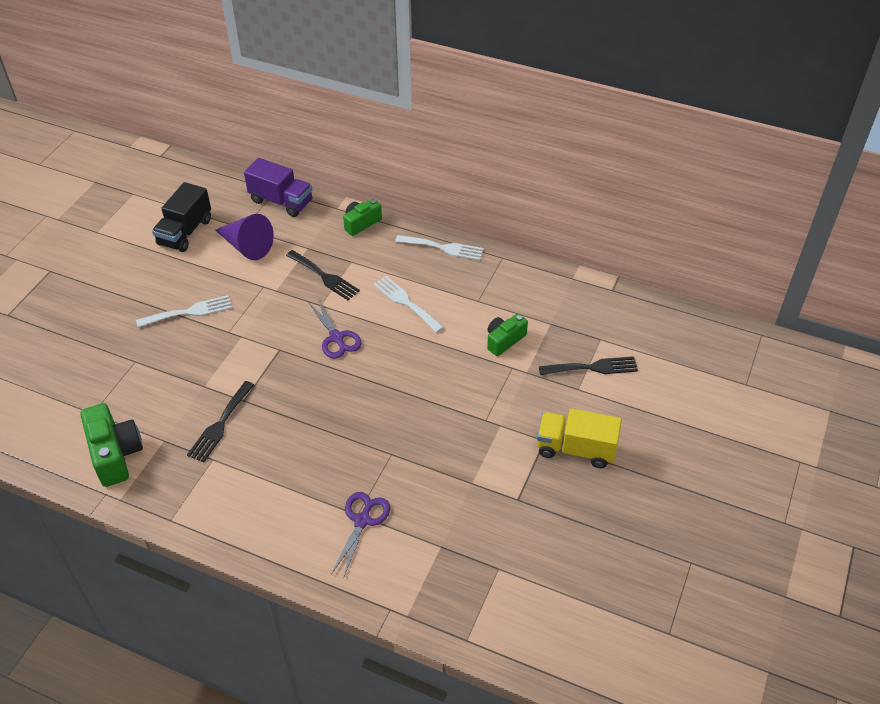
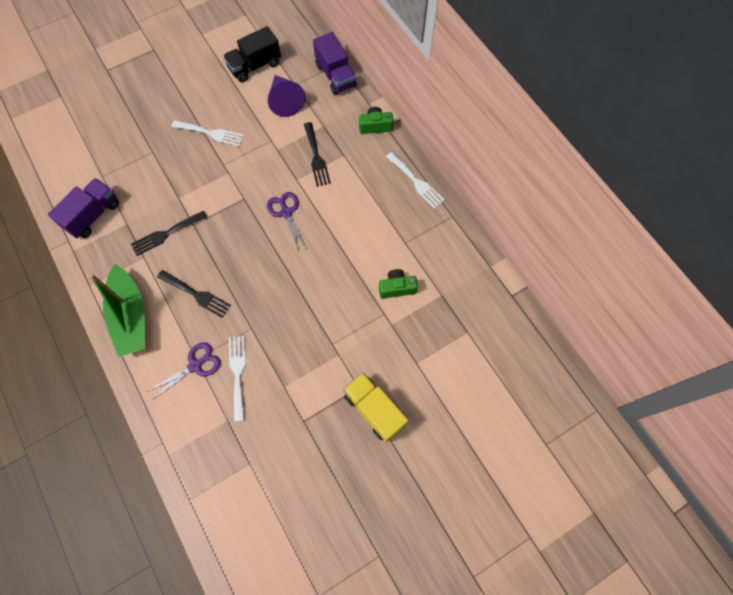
camera: 35 degrees right, 20 degrees up
(115, 454) = (93, 215): green camera -> purple truck
(248, 520) = (131, 317): none -> green boat
(336, 338) = (286, 212): purple scissors -> purple scissors turned 150 degrees clockwise
(406, 302) = (354, 212): white fork -> white fork (238, 373)
(592, 367) = (441, 352): black fork -> black fork (196, 294)

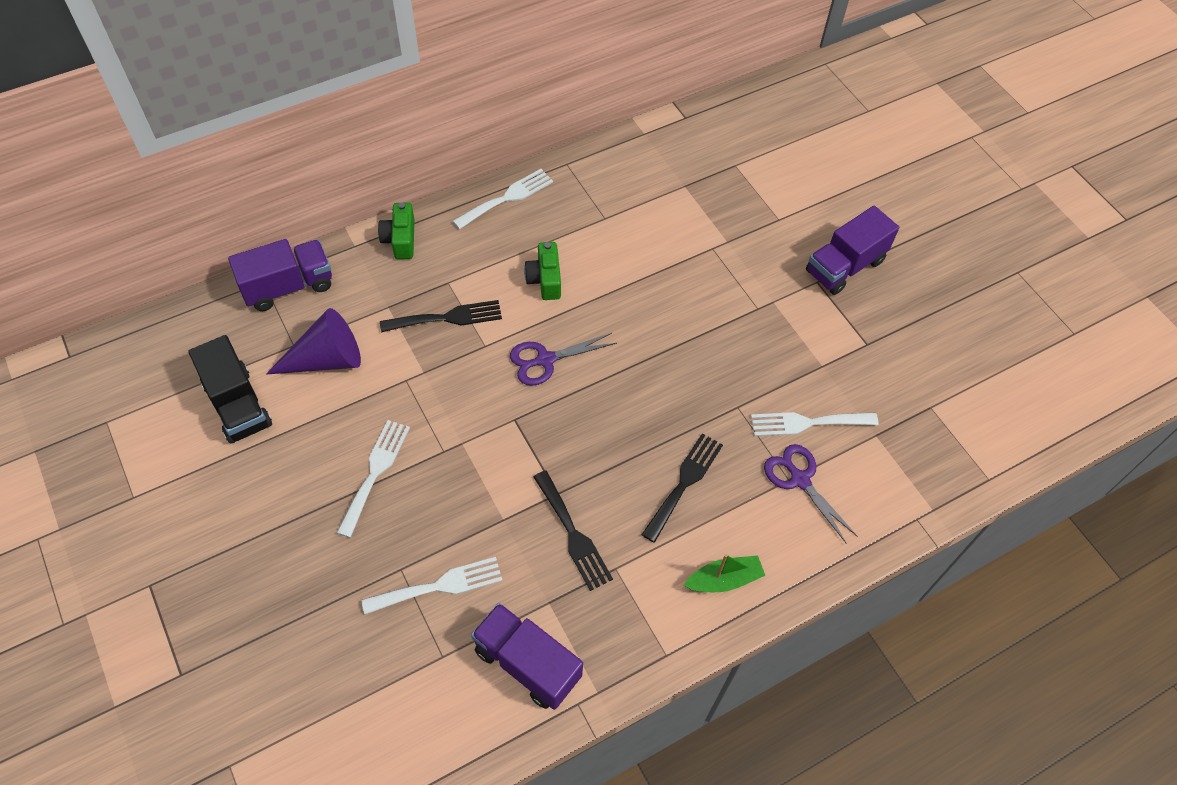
camera: 90 degrees left, 10 degrees down
(131, 317) = (724, 579): green boat -> green boat, size x0.51
(141, 170) = (439, 586): none -> white fork
(374, 410) = (844, 266): yellow truck -> purple truck
(397, 288) = (674, 232): green camera -> green camera (545, 279)

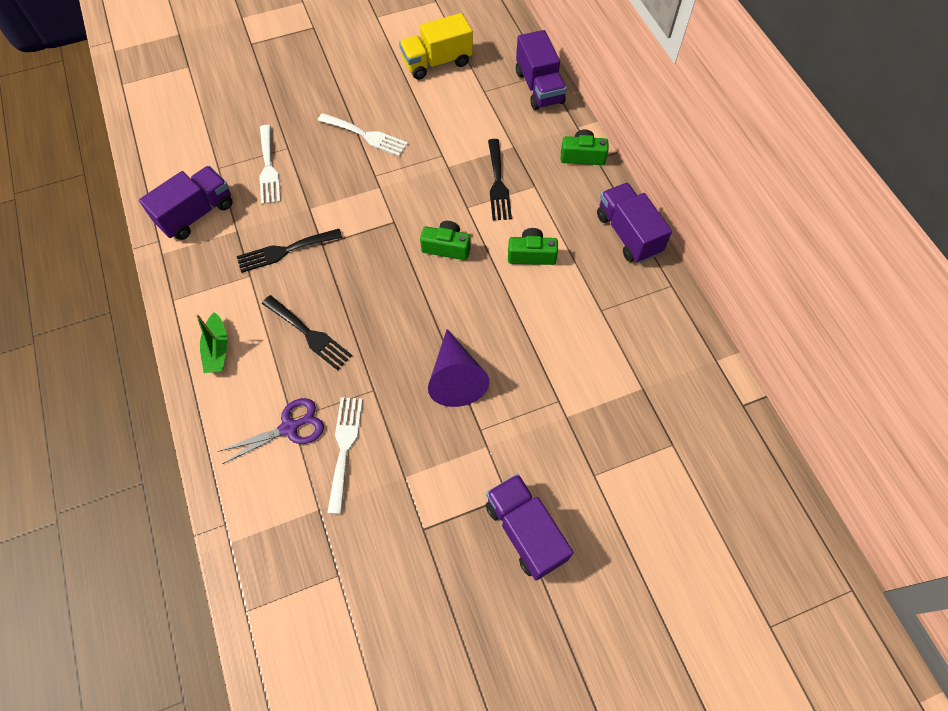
camera: 100 degrees right, 5 degrees up
(238, 405) = (437, 62): black truck -> yellow truck
(326, 360) = (468, 109): purple cone -> purple cone (455, 377)
(507, 198) = (628, 234): white fork -> purple truck
(545, 360) = (446, 247): purple scissors -> green camera

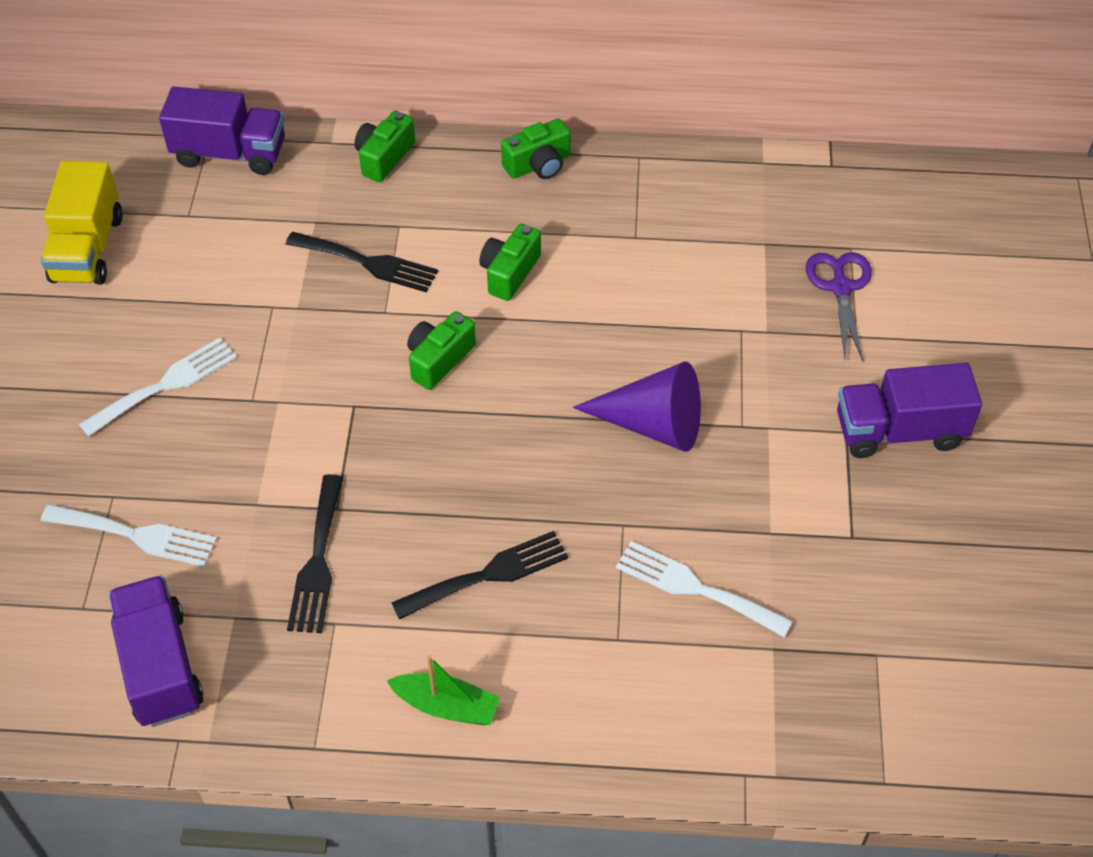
camera: 65 degrees left, 10 degrees down
(289, 428) = (631, 647): purple scissors -> purple scissors (840, 288)
(628, 234) = (538, 164): purple truck -> green camera

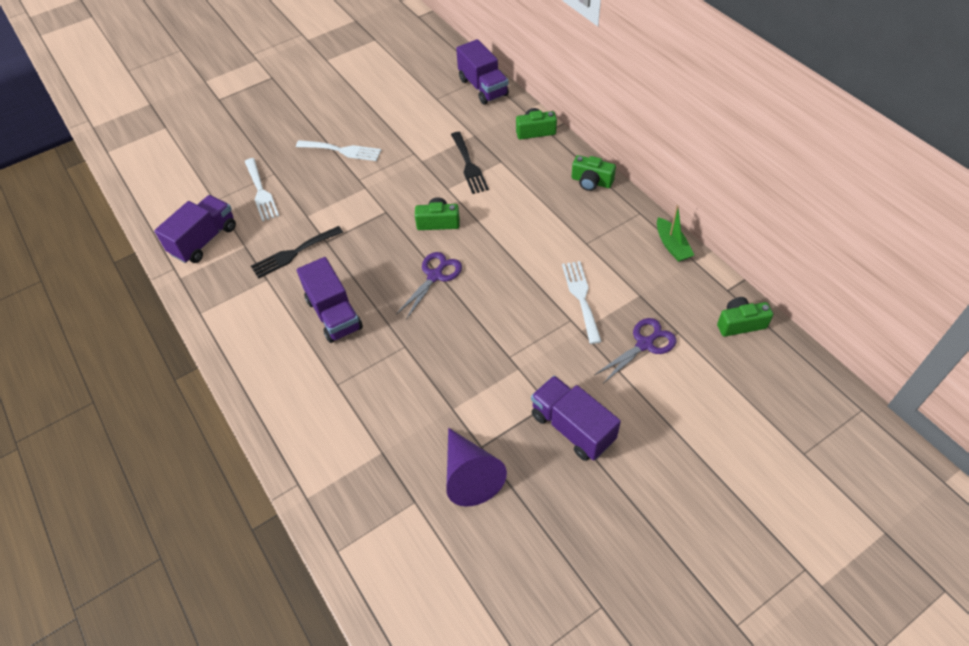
camera: 55 degrees right, 0 degrees up
(88, 248) = (389, 84): yellow truck -> none
(447, 706) = (252, 344): green boat -> green boat (672, 246)
(488, 574) = (334, 314): black fork -> purple truck
(509, 273) = (514, 213): green camera -> green camera (740, 323)
(533, 421) = (435, 276): none -> purple scissors
(652, 424) = (475, 321): purple cone -> purple cone (469, 475)
(695, 588) = (391, 397): white fork -> white fork (581, 297)

